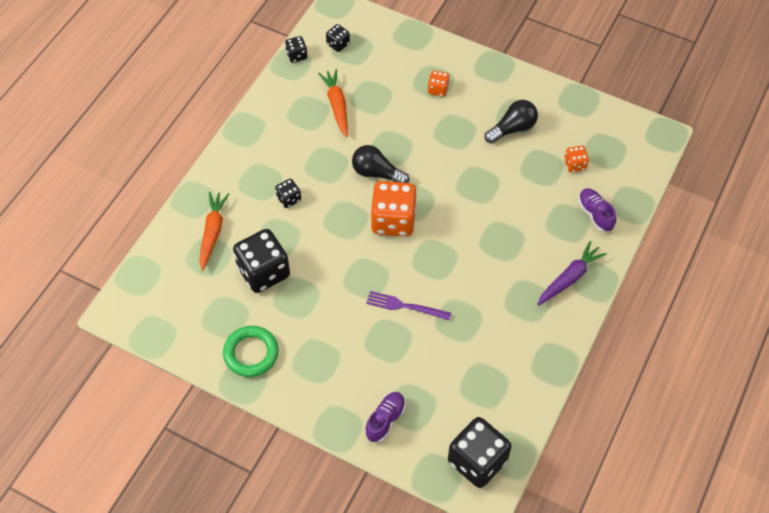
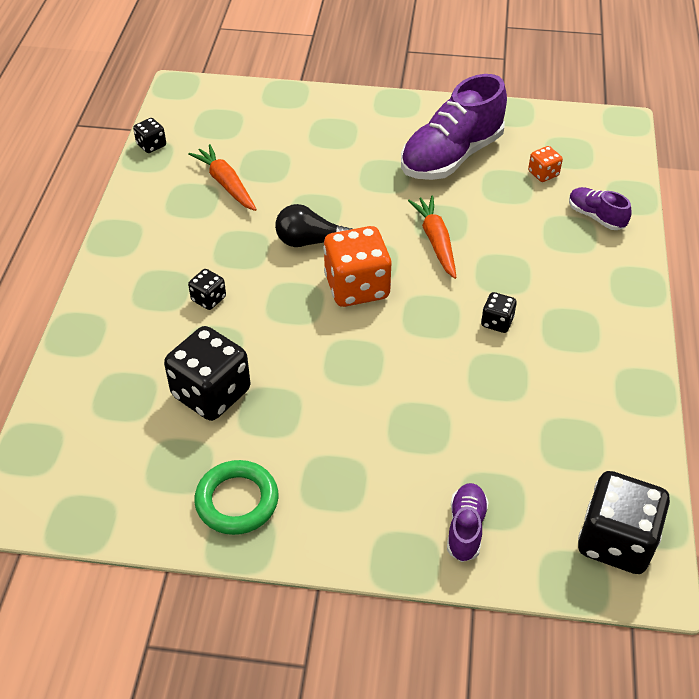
camera: 20 degrees left, 10 degrees down
(213, 232) = (119, 365): orange carrot -> orange carrot (436, 241)
(338, 44) = (198, 123): black dice -> black dice (497, 322)
(405, 306) = (421, 380): purple fork -> none
(438, 89) = (343, 139): orange dice -> none
(512, 129) = (451, 156): black light bulb -> purple shoe
(569, 278) = (606, 290): purple carrot -> none

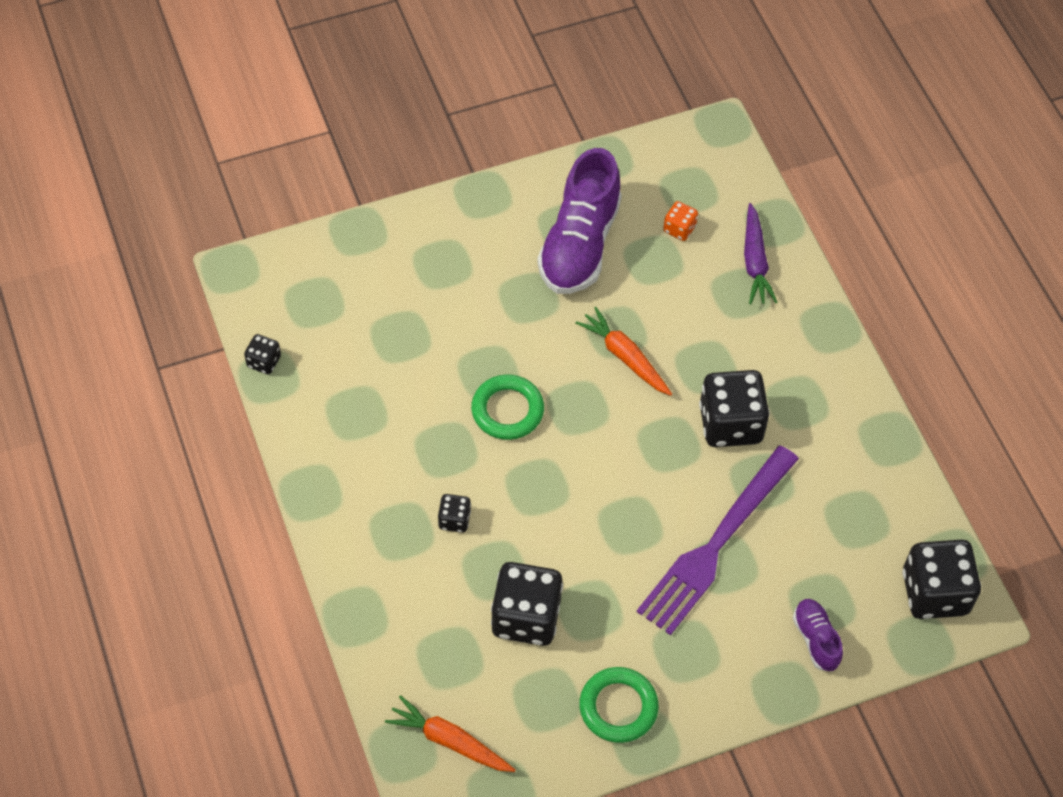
camera: 30 degrees left, 10 degrees up
(226, 184) = (377, 377): orange carrot -> orange carrot (449, 741)
(310, 241) = (507, 410): black light bulb -> green ring
(357, 287) = (584, 443): orange dice -> none
(421, 408) = (715, 544): none -> purple fork
(497, 322) = (730, 424): black dice -> black dice, size x2.08
(596, 217) = (755, 262): purple shoe -> purple carrot

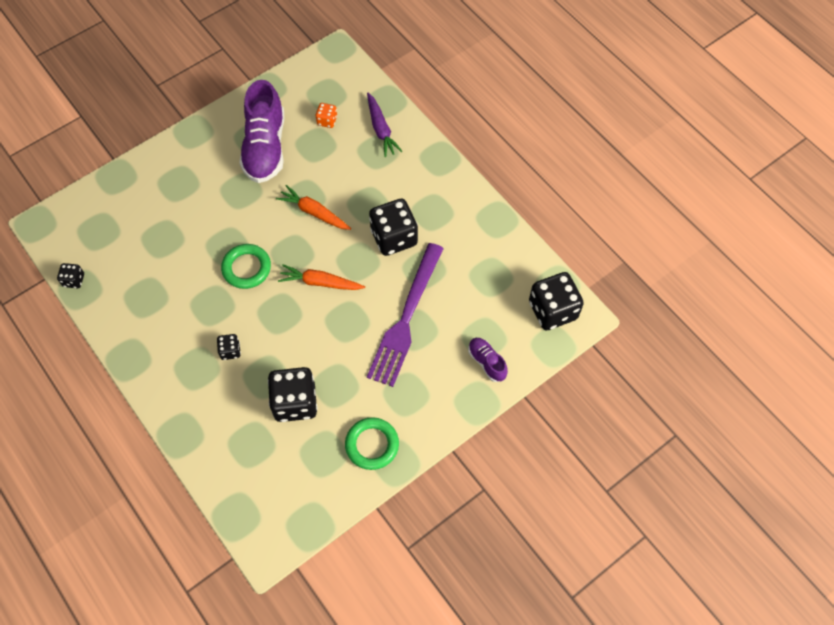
camera: 15 degrees left, 5 degrees up
(449, 741) = (266, 501): orange carrot -> orange carrot (320, 282)

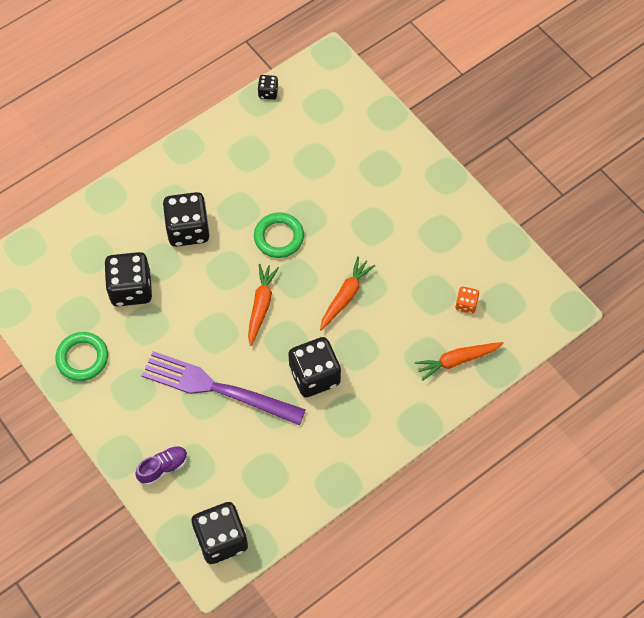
camera: 90 degrees right, 0 degrees up
(230, 351) = (188, 229): black dice -> black dice, size x2.08
(265, 147) = (427, 245): purple shoe -> none
(381, 129) = (457, 360): purple carrot -> orange carrot

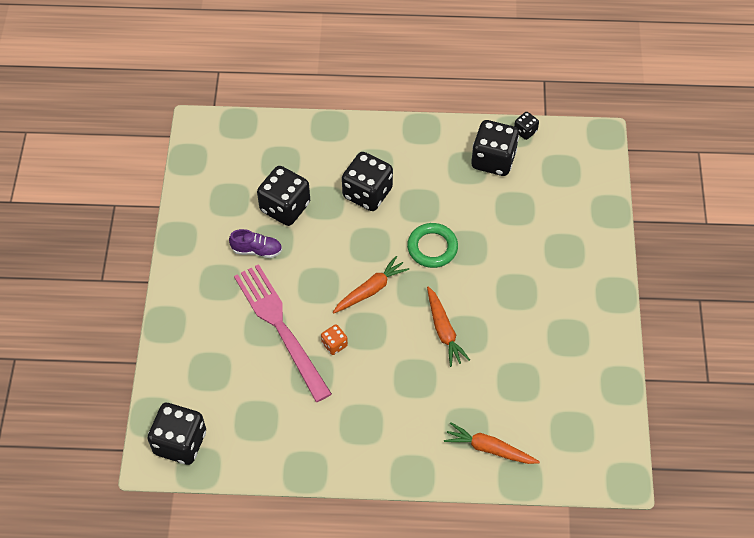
camera: 40 degrees right, 5 degrees down
(82, 358) = (204, 232): green ring -> none
(163, 467) = (188, 356): purple shoe -> purple shoe (257, 250)
(217, 388) = (280, 327): purple fork -> pink fork
(314, 375) = (363, 373): black dice -> black dice (493, 160)
(345, 296) = (444, 331): orange carrot -> orange carrot turned 90 degrees clockwise
(466, 304) = (538, 409): orange dice -> orange dice (334, 344)

